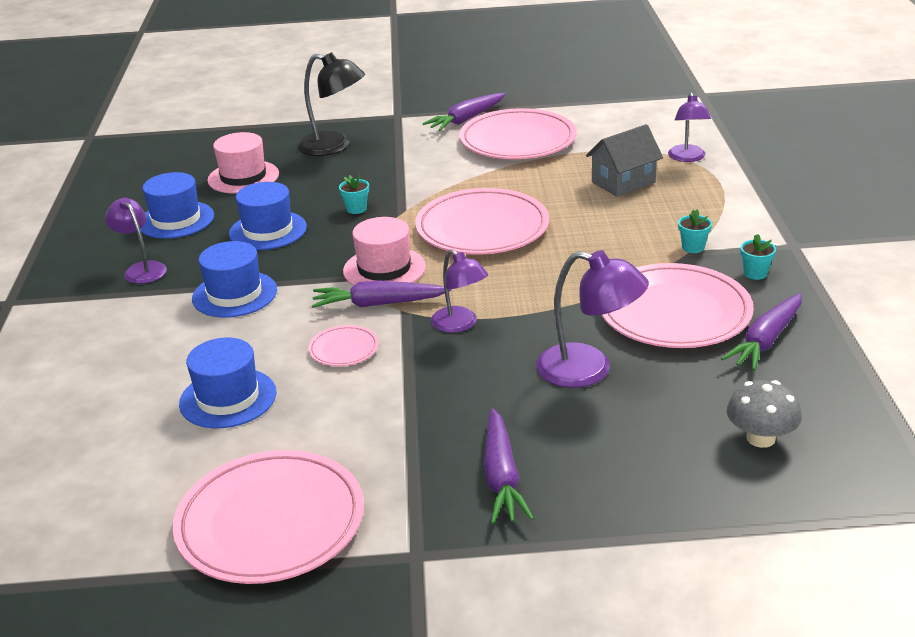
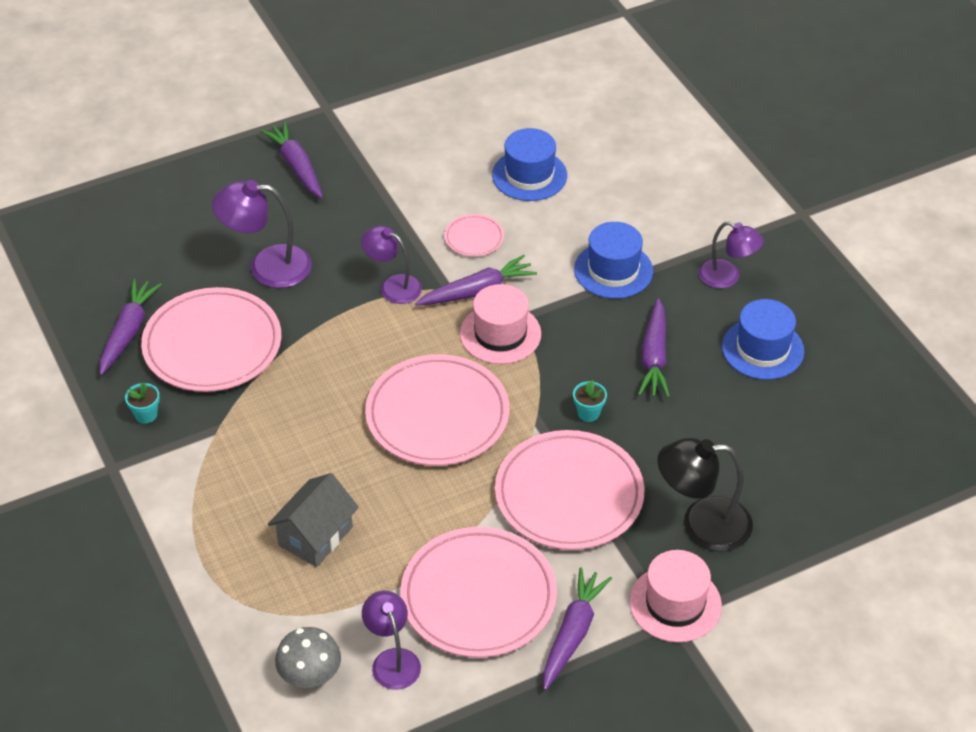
camera: 155 degrees right, 15 degrees up
(243, 177) = (758, 436): pink hat -> pink hat (675, 603)
(268, 230) = (654, 357): blue hat -> purple carrot
(271, 523) = (427, 103): pink plate -> pink plate (569, 495)
(687, 158) = (251, 610): purple lamp -> purple lamp (392, 660)
(693, 247) = (212, 438): turquoise flower pot -> none
(760, 438) = (124, 238): grey mushroom -> grey mushroom (310, 675)

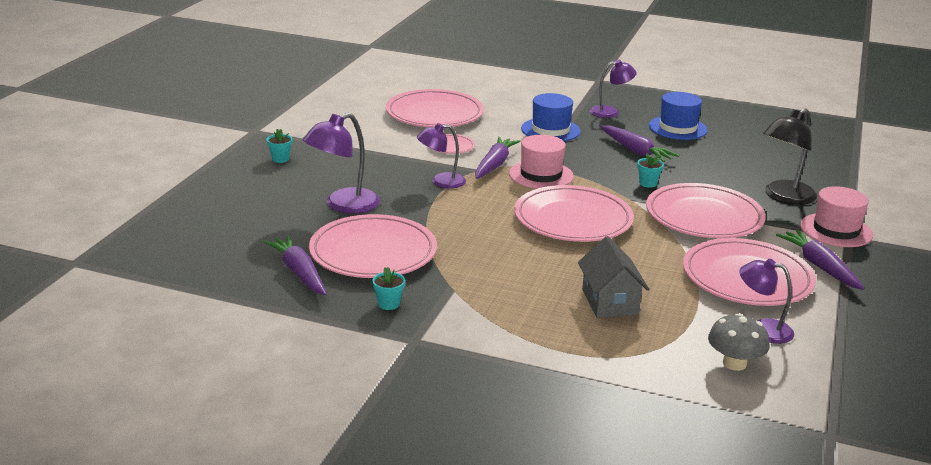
camera: 45 degrees left, 20 degrees down
(296, 166) = (280, 159): purple carrot -> turquoise flower pot
(529, 175) = (434, 114): blue hat -> pink plate

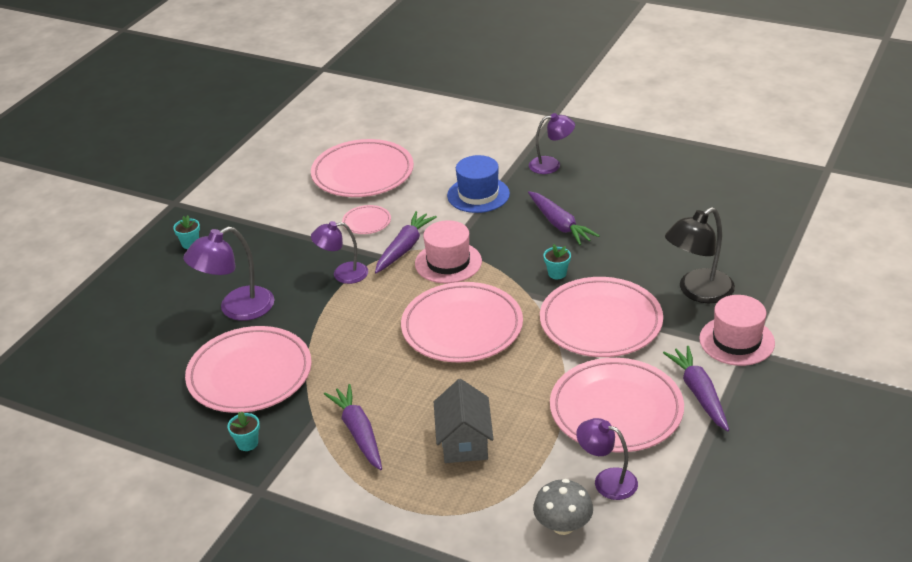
camera: 10 degrees right, 10 degrees up
(299, 272) = (172, 401): purple carrot -> purple carrot (358, 432)
(678, 128) = (617, 188): blue hat -> none

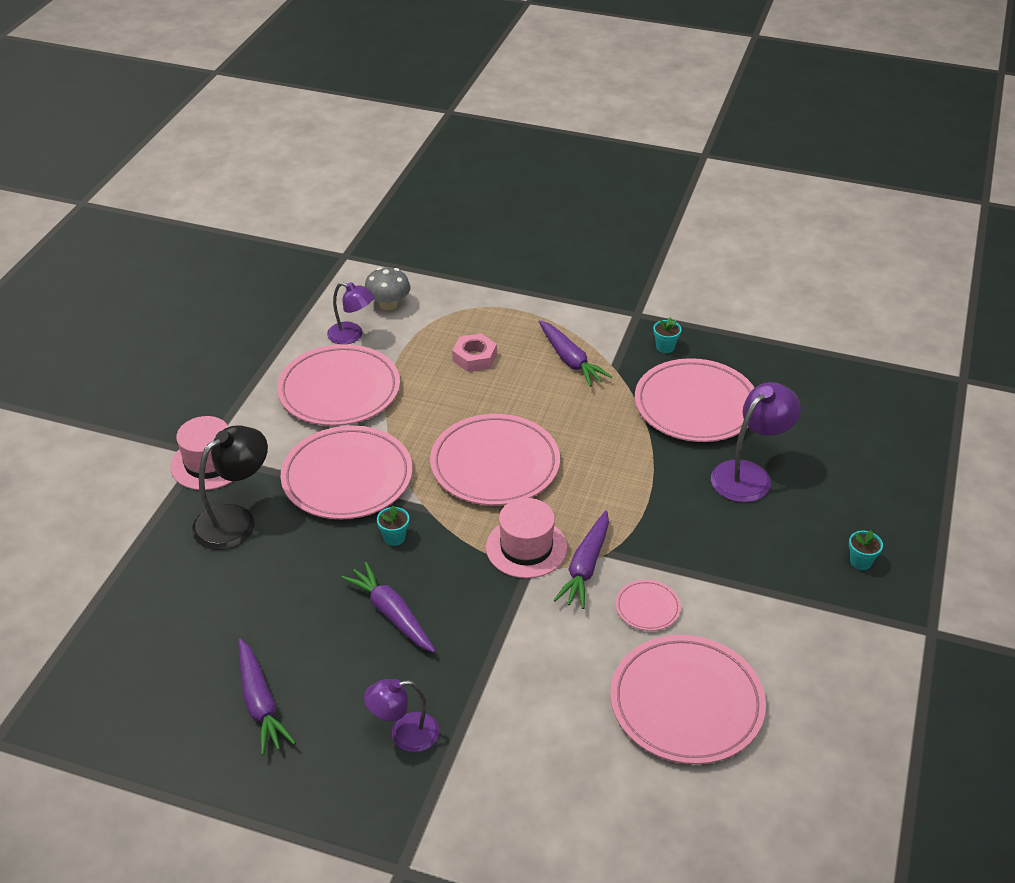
camera: 170 degrees right, 5 degrees up
(343, 274) = (648, 525): purple lamp -> none
(464, 442) = (474, 357): grey house -> pink nut
(478, 195) = (506, 665): blue hat -> none
(699, 393) = (260, 409): purple carrot -> purple carrot (260, 703)

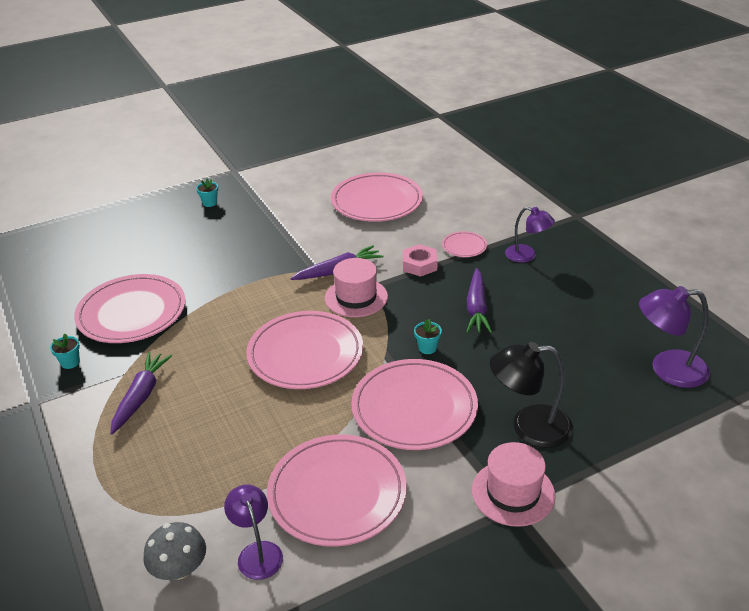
camera: 135 degrees left, 5 degrees down
(260, 703) = (597, 306): purple carrot -> none
(474, 357) = (197, 448): pink nut -> pink nut (419, 265)
(647, 607) = (336, 239): pink plate -> pink plate (464, 246)
(749, 475) = (181, 262): purple lamp -> purple lamp (667, 369)

